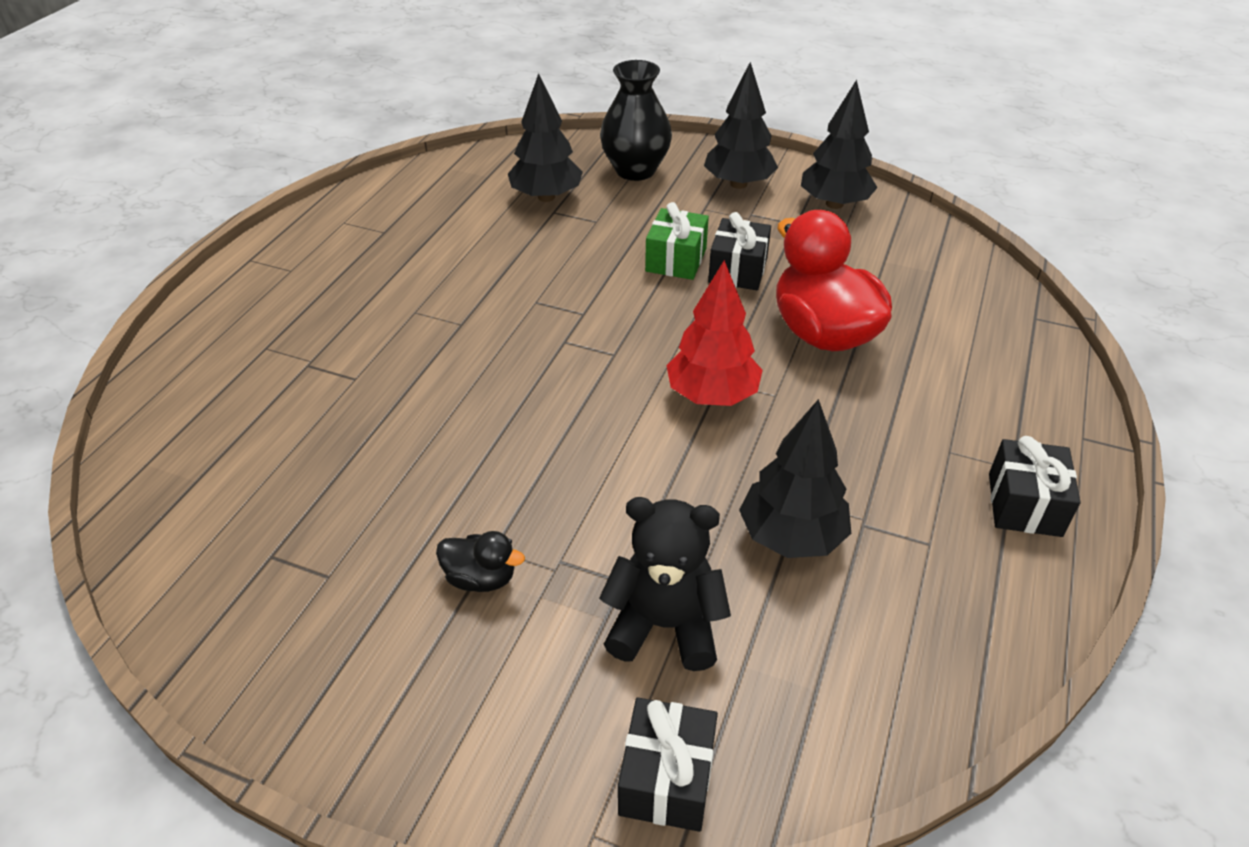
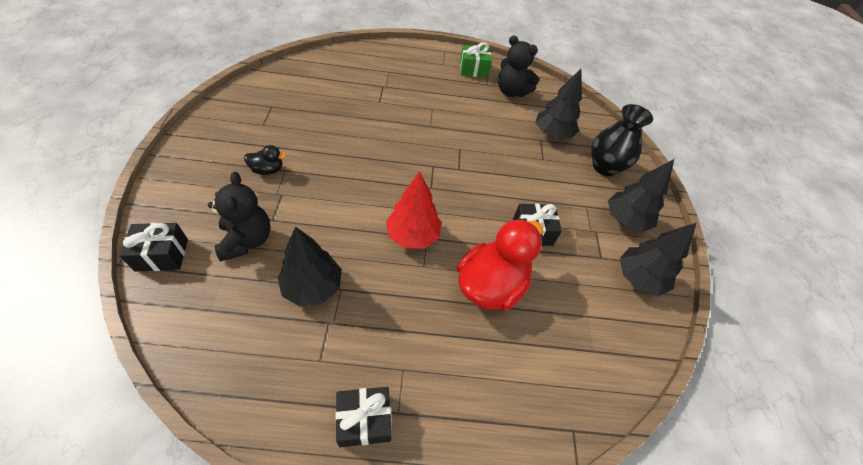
camera: 65 degrees right, 10 degrees up
(421, 210) = (511, 92): none -> black teddy bear
(481, 578) = (267, 170): black duck -> black duck turned 90 degrees counterclockwise
(676, 260) = (526, 200): green gift -> green gift (473, 69)

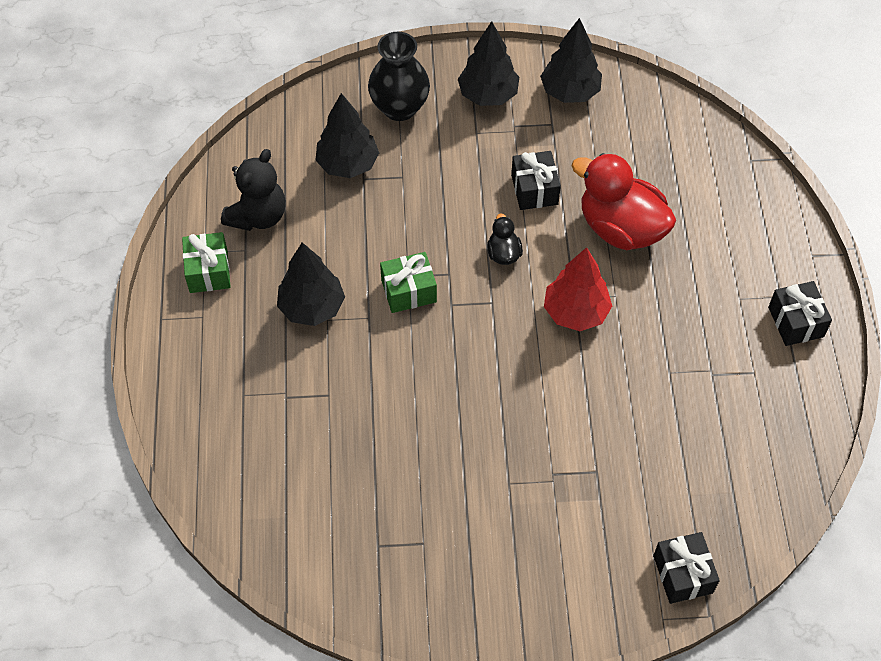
camera: 90 degrees left, 5 degrees up
(247, 240) = (635, 489): black teddy bear -> none
(267, 170) = (514, 505): black duck -> black duck (503, 253)
(313, 287) = (675, 400): black tree -> black tree (312, 307)
(447, 147) = (408, 291): none -> green gift

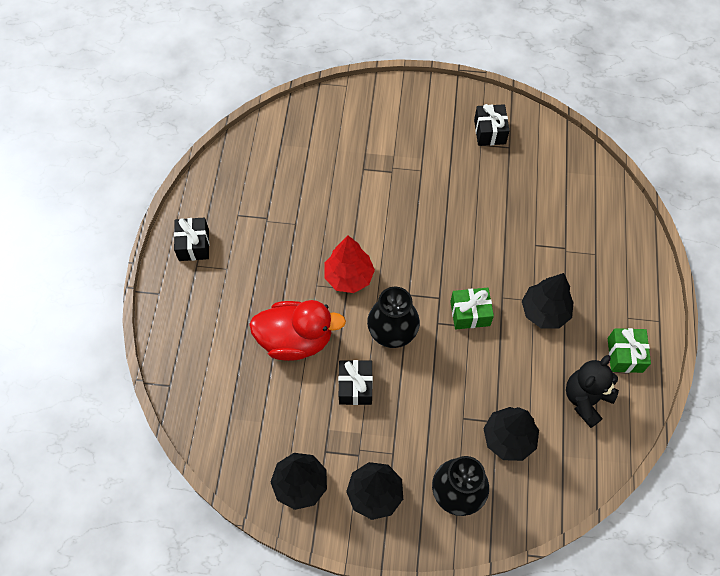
camera: 170 degrees left, 5 degrees up
(503, 253) = (392, 333): black duck -> black vase
(620, 228) = (296, 339): red duck -> red duck turned 45 degrees counterclockwise
(683, 574) = (327, 105): black gift -> black gift (489, 132)

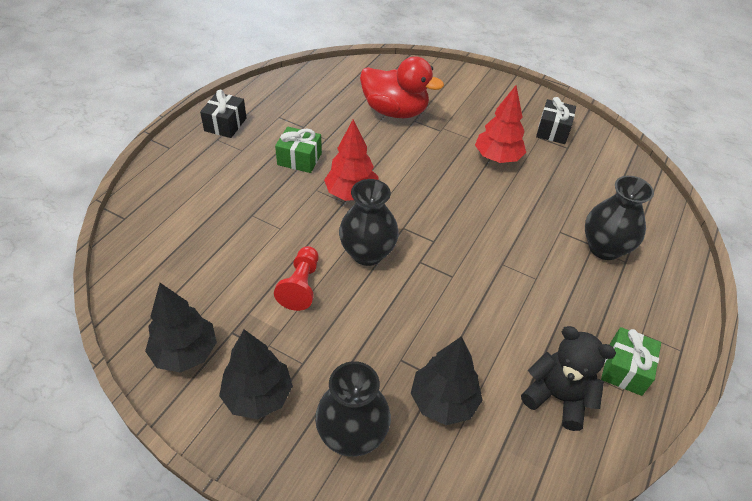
camera: 20 degrees right, 15 degrees down
(296, 339) = (267, 225): red duck -> red duck (395, 111)
(355, 387) = (301, 285): black gift -> red pawn
(454, 184) = (497, 158): none -> red tree
(470, 313) = (459, 265): green gift -> green gift (299, 159)
(544, 312) = (544, 293): black tree -> none
(575, 247) = (604, 248): none -> black vase
(586, 399) = (557, 397): black teddy bear -> black teddy bear turned 60 degrees clockwise

